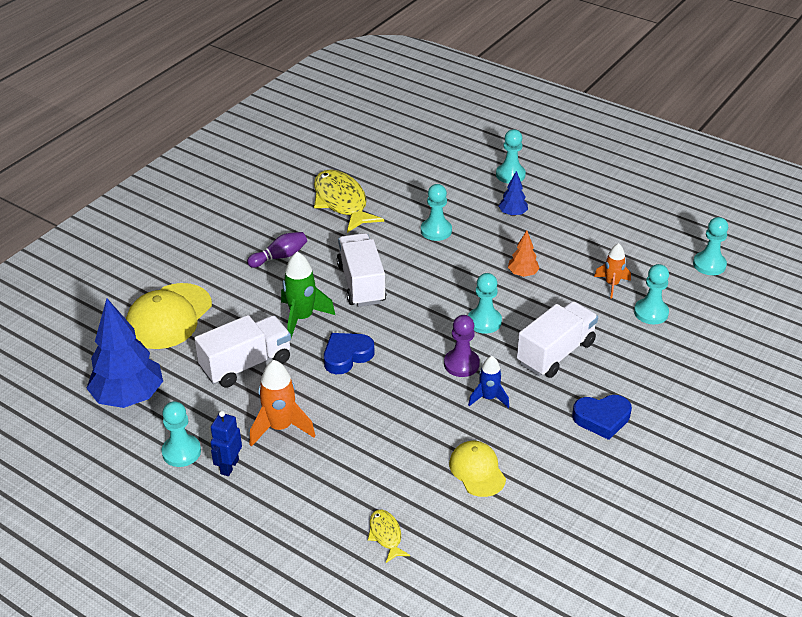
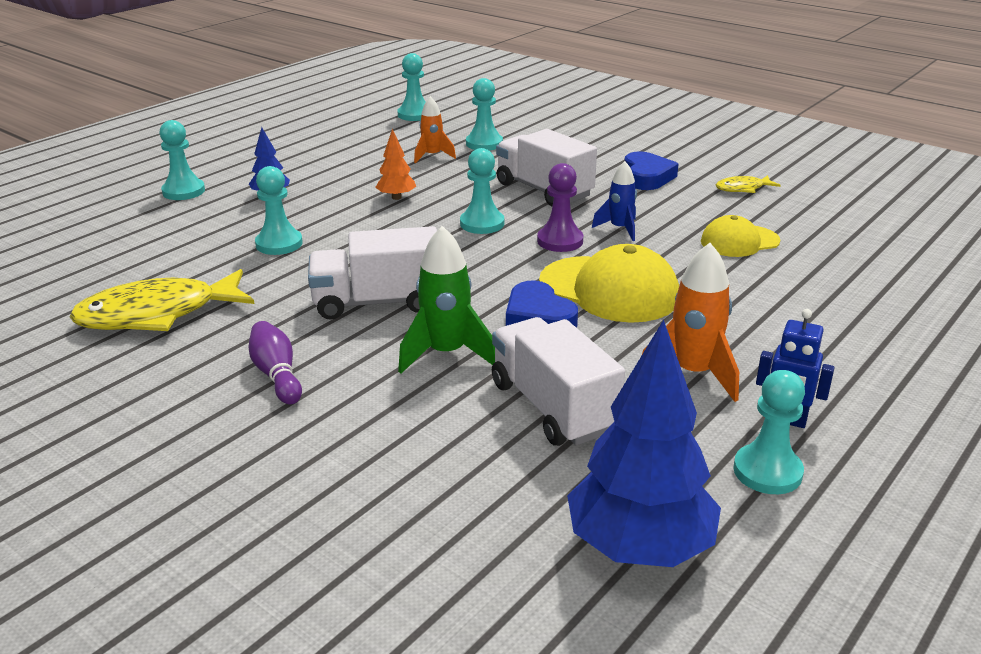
camera: 85 degrees left, 10 degrees down
(169, 316) = (408, 504): yellow cap -> yellow cap (609, 290)
(386, 535) = (862, 298): yellow fish -> yellow fish (742, 188)

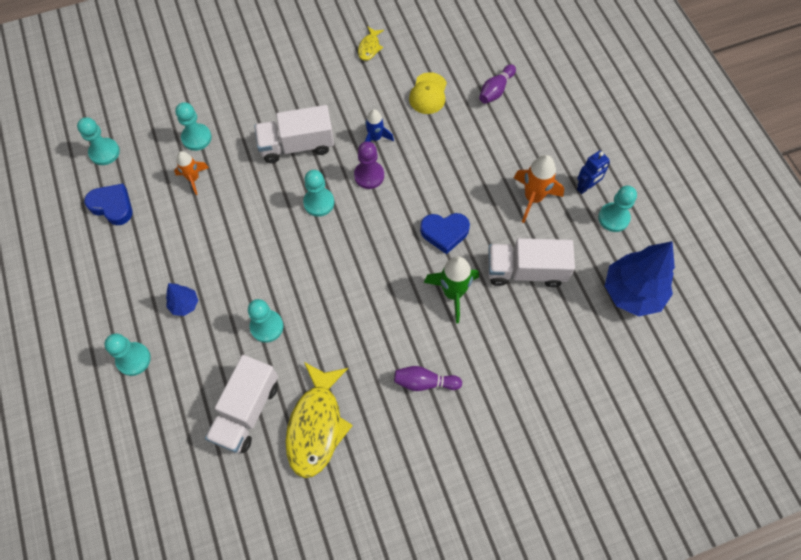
camera: 60 degrees left, 35 degrees up
(378, 302) = (379, 302): white truck -> white truck (246, 411)
(396, 197) = (246, 231): orange tree -> none
(609, 290) = (438, 185): yellow cap -> none
(647, 177) = (319, 82): blue heart -> blue heart (112, 206)
(828, 286) = (496, 90): none -> purple bowling pin

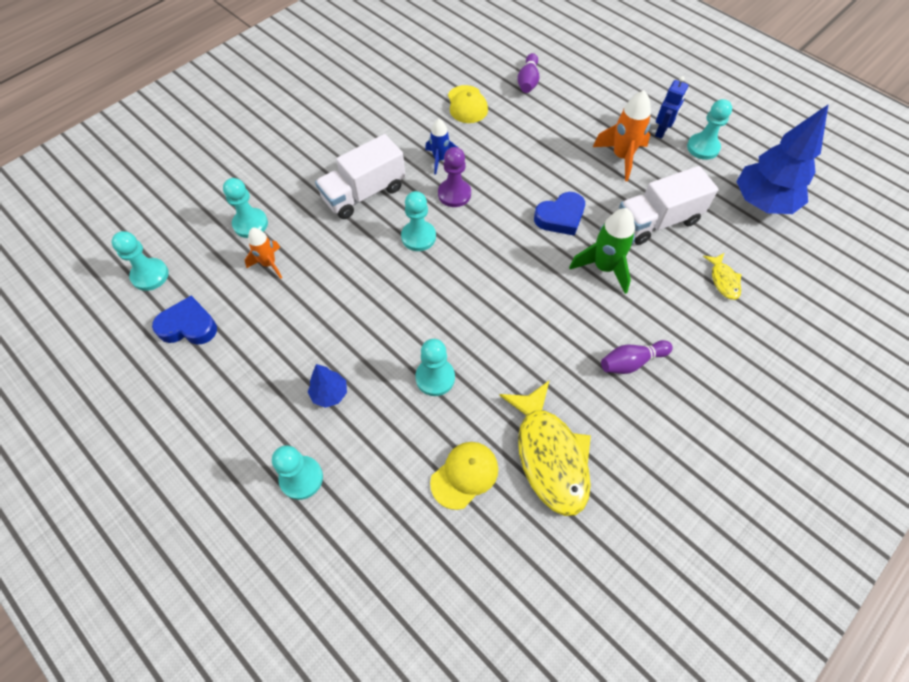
camera: 25 degrees left, 5 degrees down
(246, 411) = (464, 475): white truck -> yellow cap
(369, 47) = (385, 85): yellow fish -> yellow fish (723, 280)

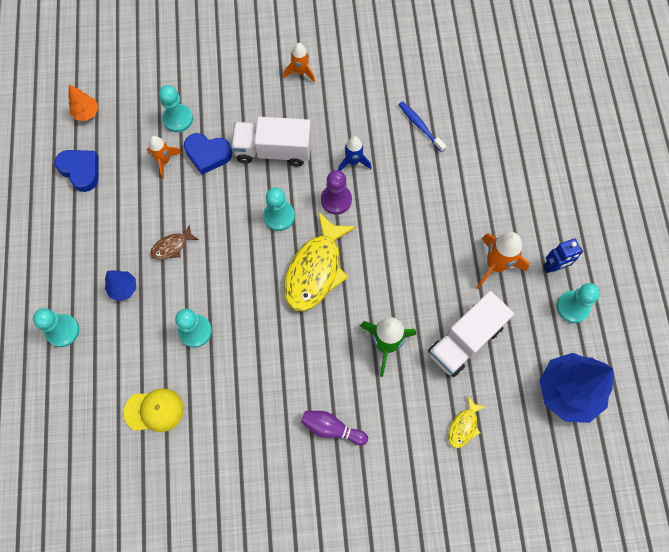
camera: 40 degrees right, 10 degrees up
(150, 275) = (86, 113): turquoise pawn -> orange tree
(330, 126) = (300, 72): none -> orange rocket
(344, 325) = (172, 246): none -> brown fish
(467, 105) = (420, 126): yellow cap -> blue toothbrush
(528, 81) = (491, 138): purple bowling pin -> none
(549, 455) = (216, 443): yellow fish -> yellow fish (316, 270)
(560, 217) = (395, 279): blue heart -> blue heart (208, 154)
(657, 221) = (465, 340): white truck -> white truck turned 60 degrees counterclockwise

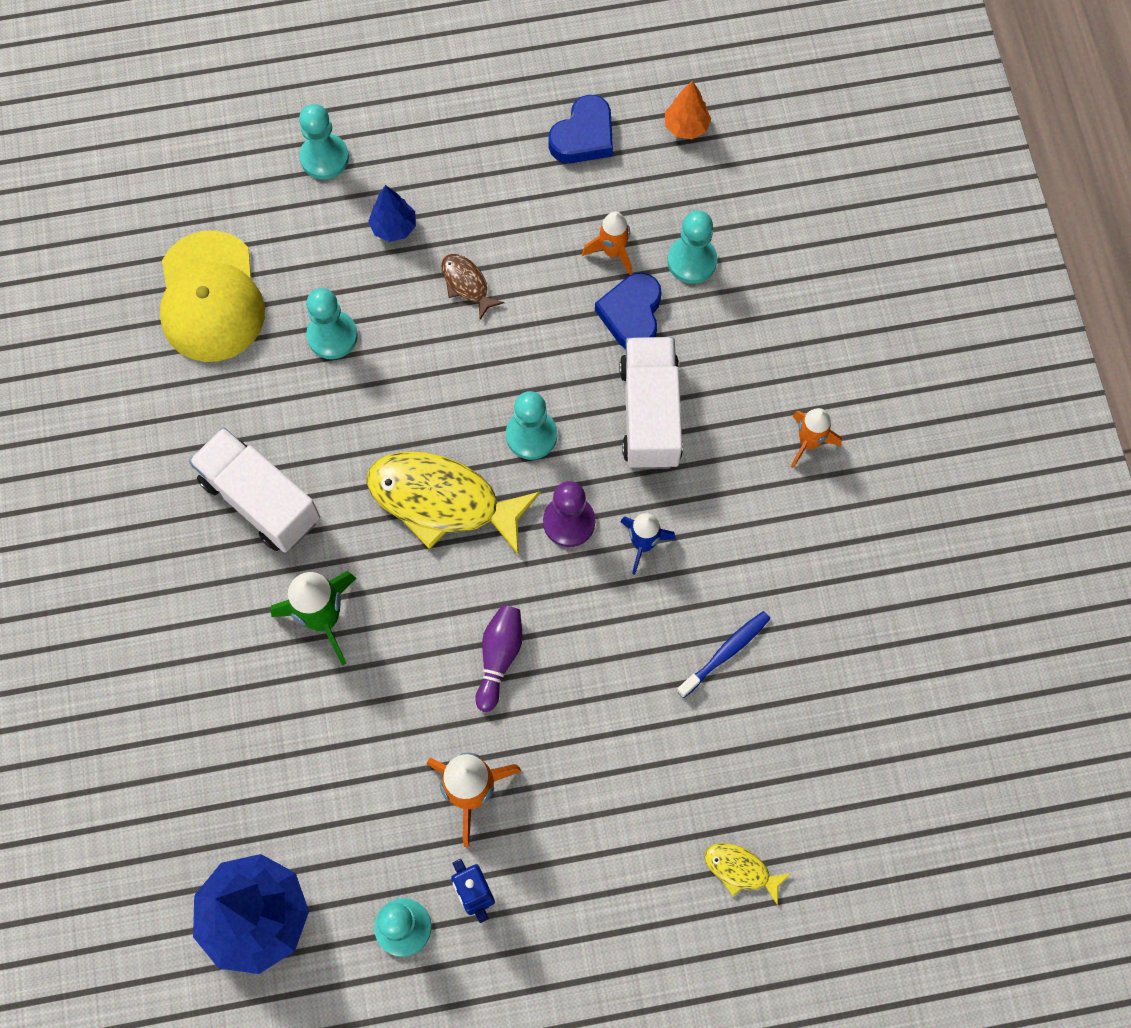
camera: 85 degrees right, 0 degrees up
(154, 410) = (211, 297): yellow cap -> yellow cap, size x1.64
(332, 428) = (189, 547): purple bowling pin -> purple bowling pin (499, 658)
(464, 426) = (196, 747): yellow fish -> yellow fish (740, 870)
(465, 340) = (336, 744): white truck -> white truck (260, 500)

